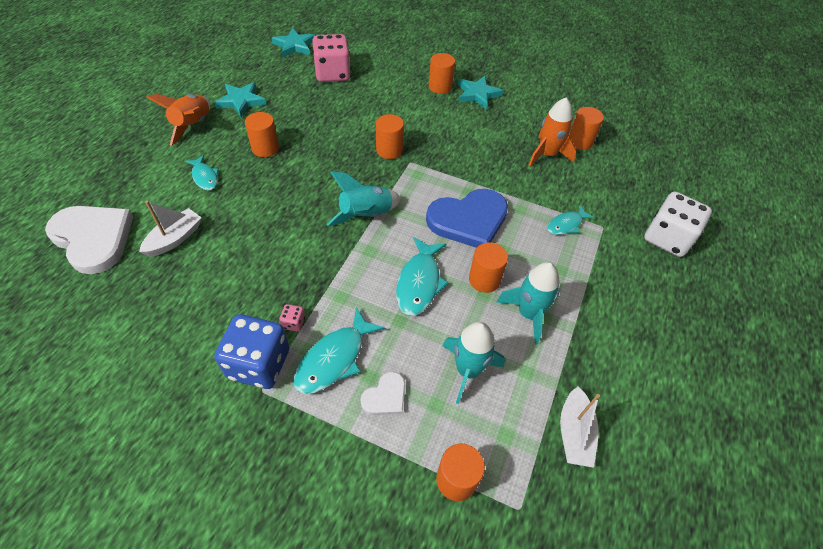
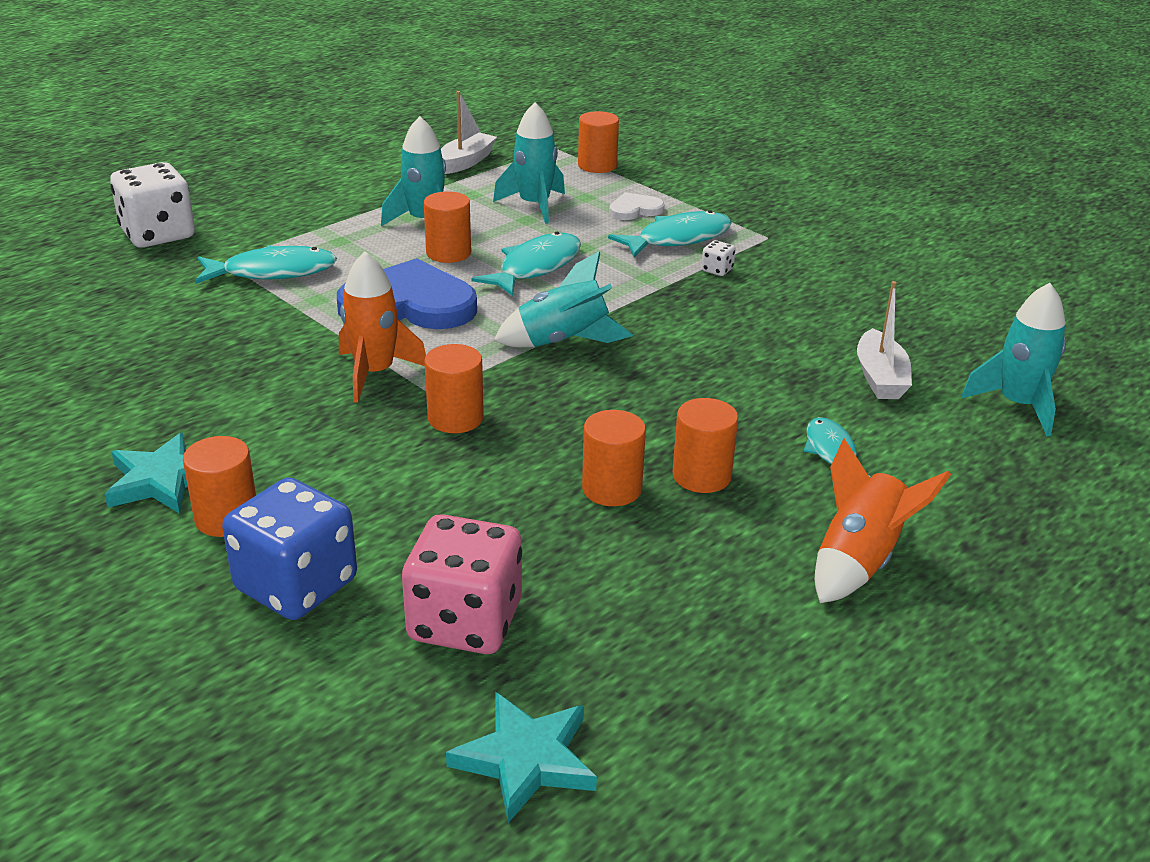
camera: 155 degrees left, 20 degrees down
(93, 238) = (1018, 405): white heart -> turquoise rocket
(175, 238) = (880, 378): white boat -> white boat turned 60 degrees counterclockwise
(241, 101) = (736, 597): turquoise star -> none
(259, 364) = (767, 252): blue dice -> blue dice (296, 585)
(293, 323) = (717, 270): pink dice -> white dice
(547, 154) = (176, 349): orange rocket -> orange rocket (374, 373)
(566, 224) = (273, 272): turquoise fish -> turquoise fish, size x1.62
(580, 141) = (89, 354): orange cylinder -> orange cylinder (611, 489)

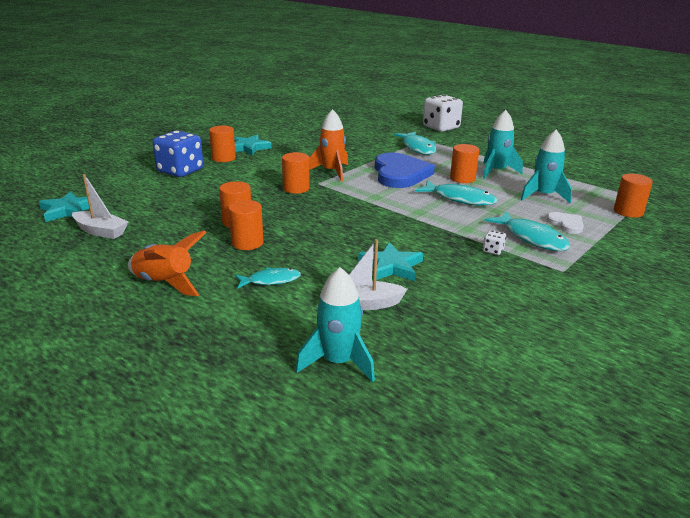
camera: 85 degrees right, 5 degrees down
(465, 622) = (149, 197): pink dice -> none
(466, 162) = (589, 176): white boat -> white boat (101, 231)
(563, 341) = (376, 208): turquoise rocket -> none
(771, 348) = (391, 266): none -> turquoise star

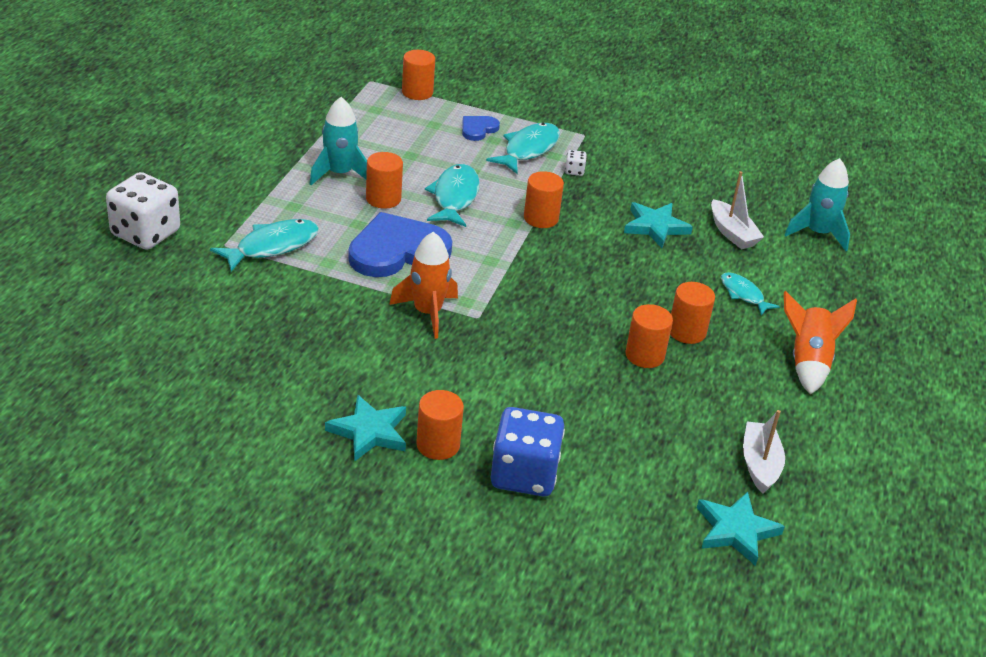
camera: 115 degrees left, 10 degrees up
(296, 188) = (510, 332): orange cylinder -> orange cylinder (541, 218)
(543, 196) = (405, 141): turquoise rocket -> none
(566, 224) = (478, 129): white heart -> blue heart

